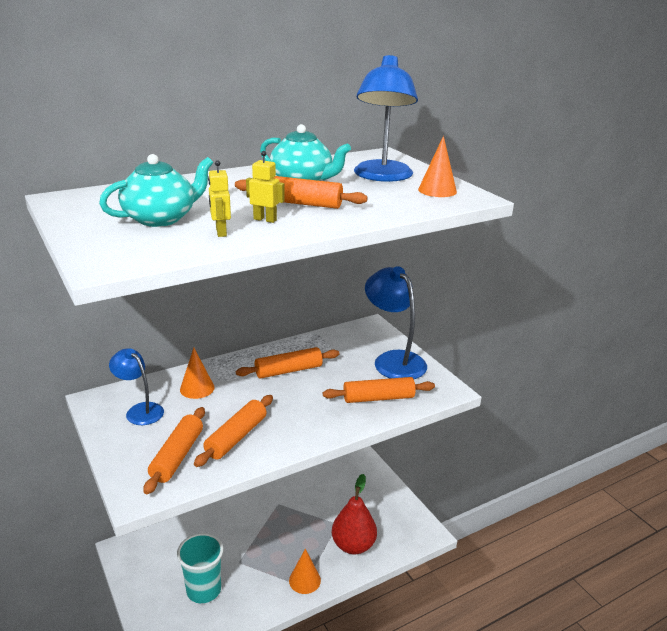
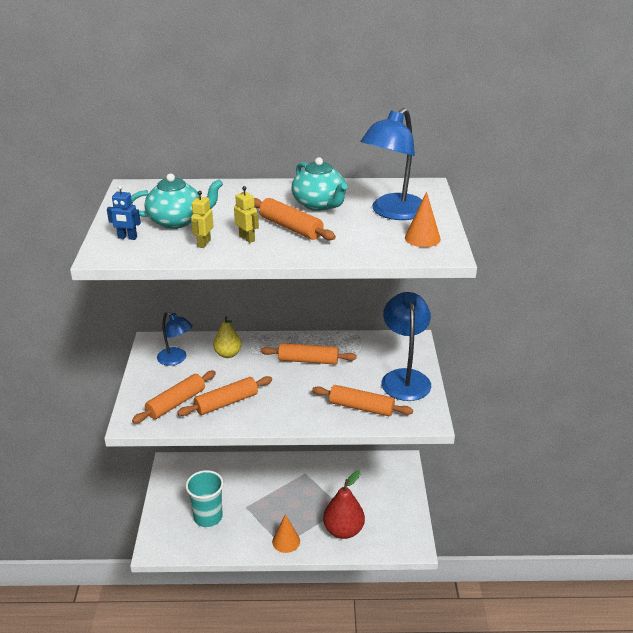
camera: 30 degrees right, 5 degrees up
(116, 244) = (127, 237): none -> blue robot
(140, 410) = (176, 359): blue lamp -> blue lamp turned 150 degrees clockwise
(197, 388) = (228, 354): orange cone -> yellow pear

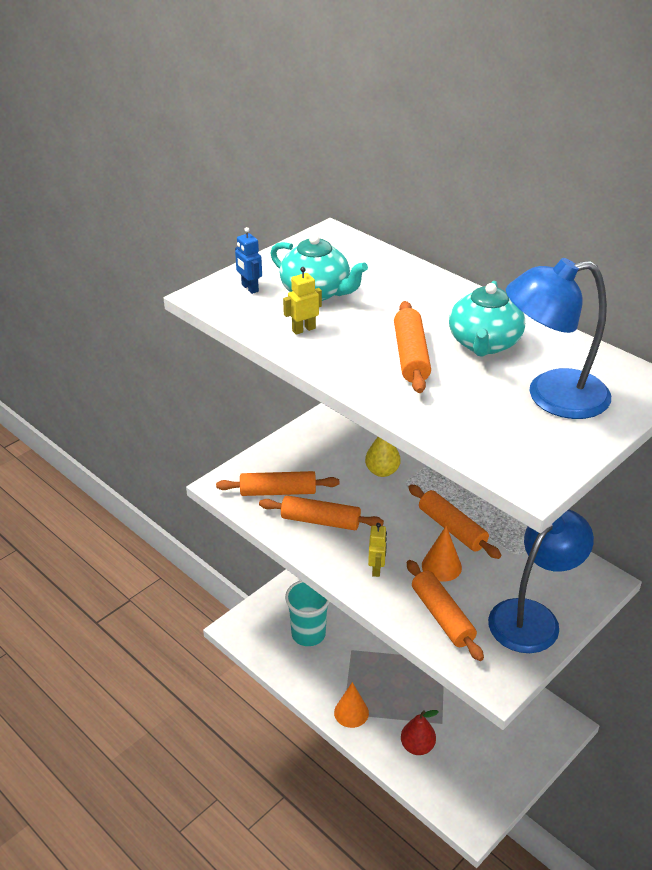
camera: 45 degrees right, 5 degrees up
(176, 359) = (329, 447): blue lamp -> none
(247, 238) = (350, 345): yellow robot -> yellow robot (376, 569)
(343, 530) = (417, 746): red pear -> red pear, size x0.65
(422, 238) = (534, 447): orange cone -> orange cone (441, 566)

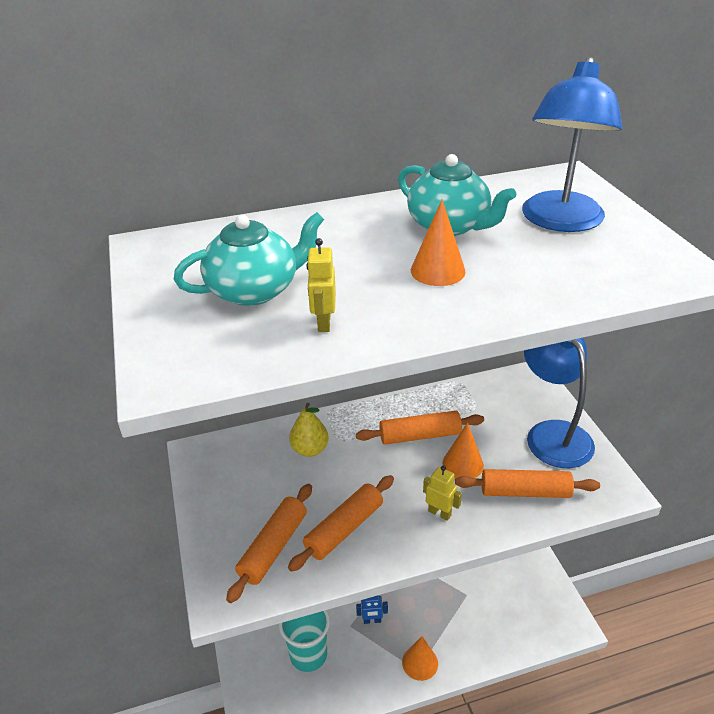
camera: 60 degrees left, 0 degrees up
(249, 288) = (189, 336): blue robot -> blue robot (372, 620)
(410, 356) = (437, 270): orange rolling pin -> orange cone
(417, 746) = (481, 626): red pear -> none

